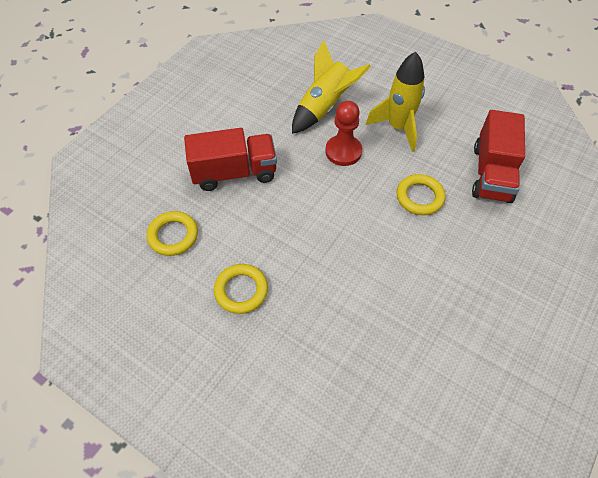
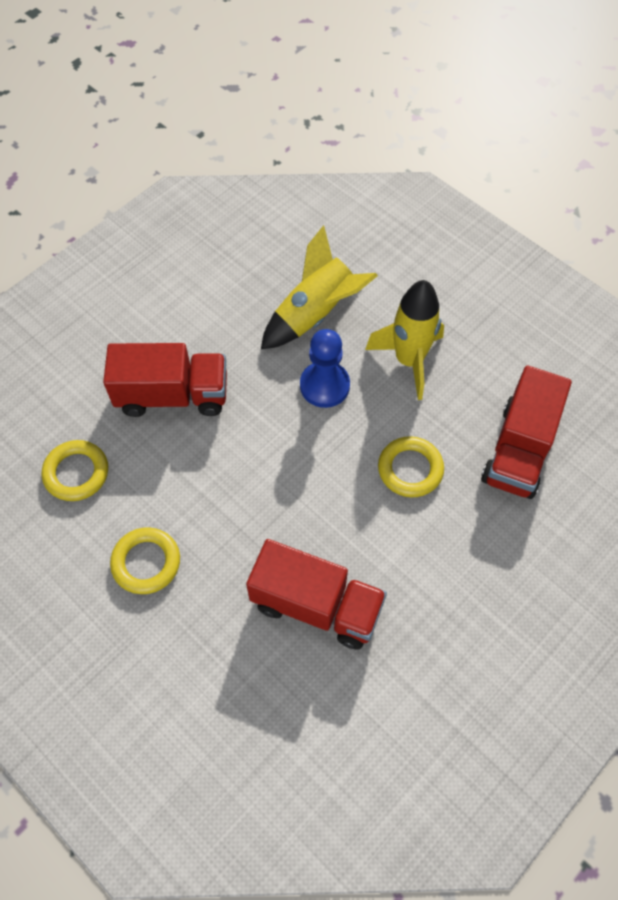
camera: 10 degrees right, 5 degrees up
(343, 151) = (324, 386): red pawn -> blue pawn
(378, 300) = (316, 605): none -> red truck

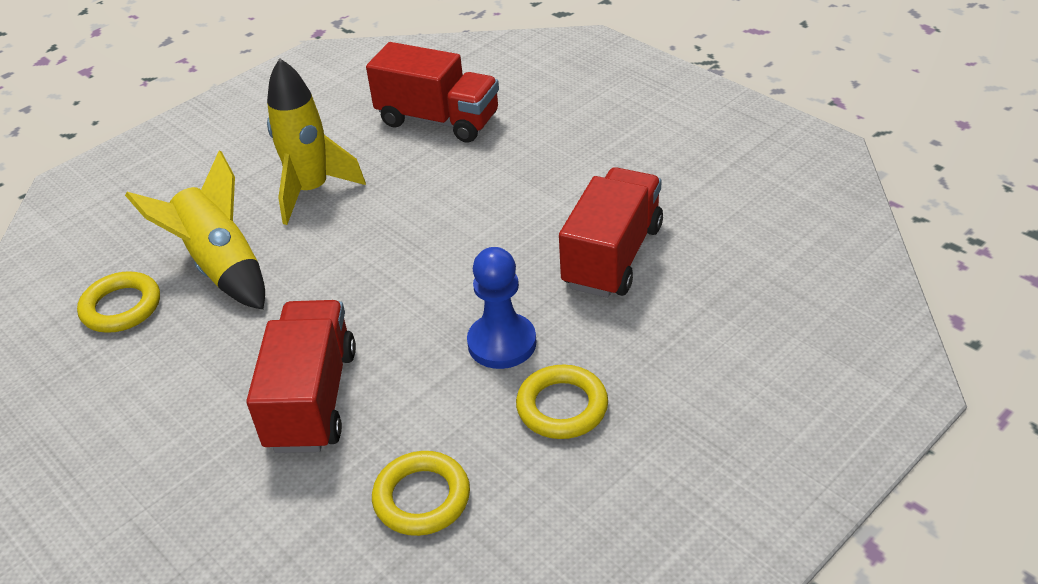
camera: 85 degrees left, 20 degrees down
(324, 386) = (330, 256): blue pawn -> blue pawn (502, 343)
(410, 469) = (452, 190): yellow ring -> yellow ring (121, 307)

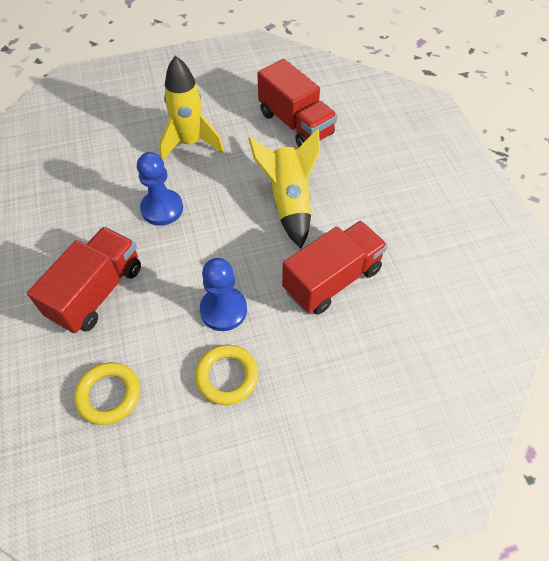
camera: 25 degrees right, 15 degrees up
(121, 307) = (44, 176): yellow ring -> none
(221, 266) = (109, 174): yellow rocket -> yellow rocket (289, 202)
(330, 274) = (162, 209): none -> blue pawn

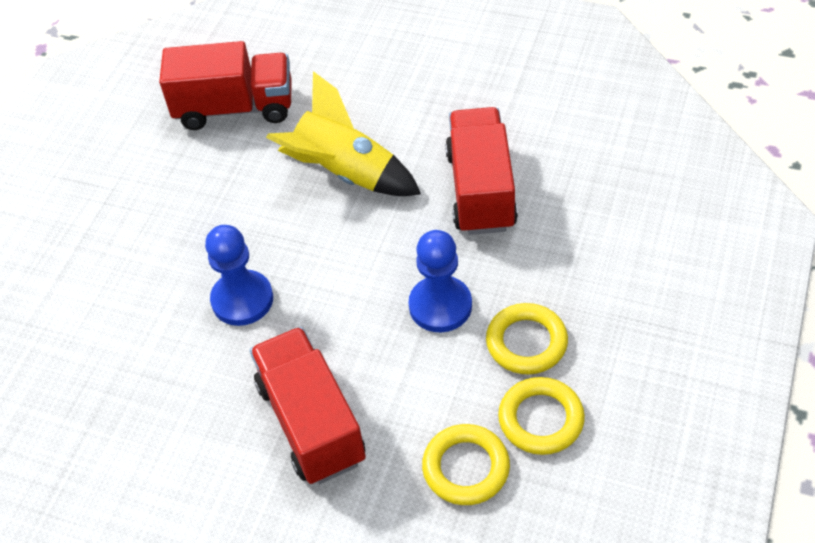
camera: 50 degrees left, 5 degrees down
(171, 419) = (541, 419): none -> yellow ring
(190, 143) = (163, 223): yellow rocket -> none

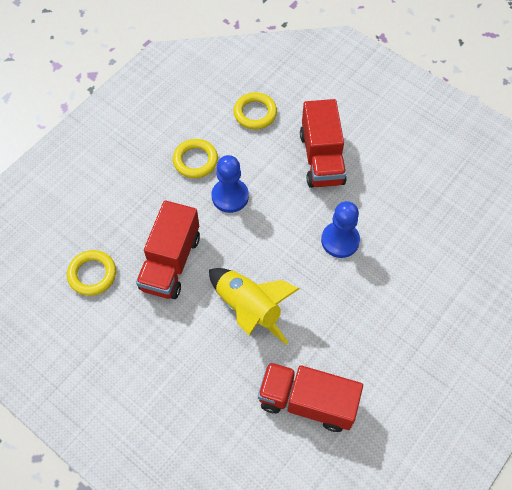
camera: 165 degrees left, 10 degrees up
(541, 419) = (209, 122): yellow ring -> yellow ring (92, 274)

